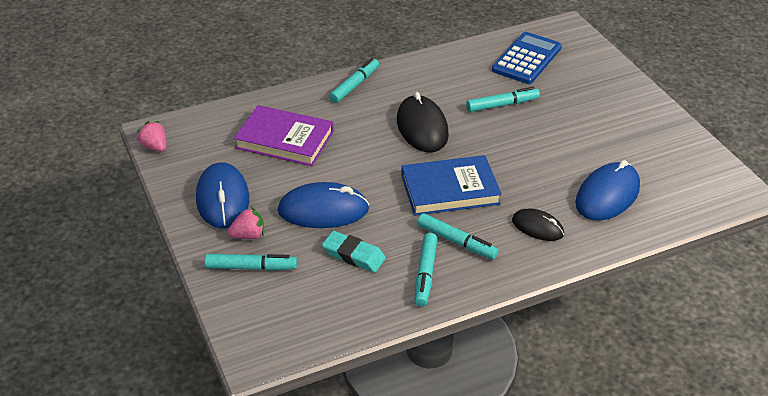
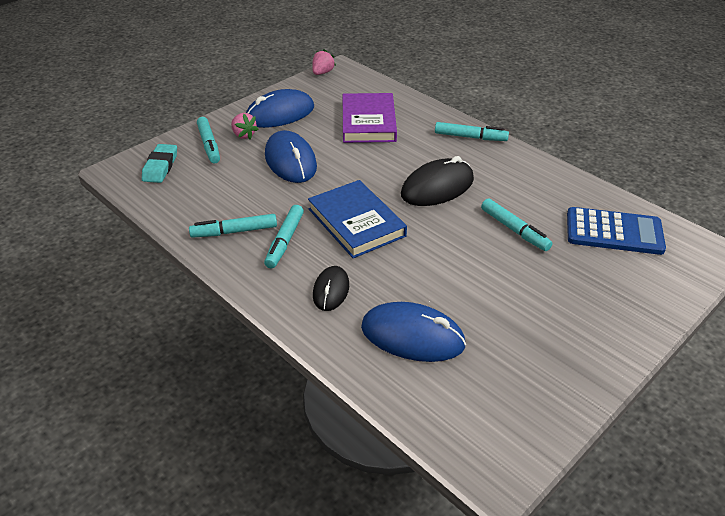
camera: 70 degrees right, 0 degrees up
(353, 255) = (242, 188): turquoise eraser -> turquoise eraser (160, 167)

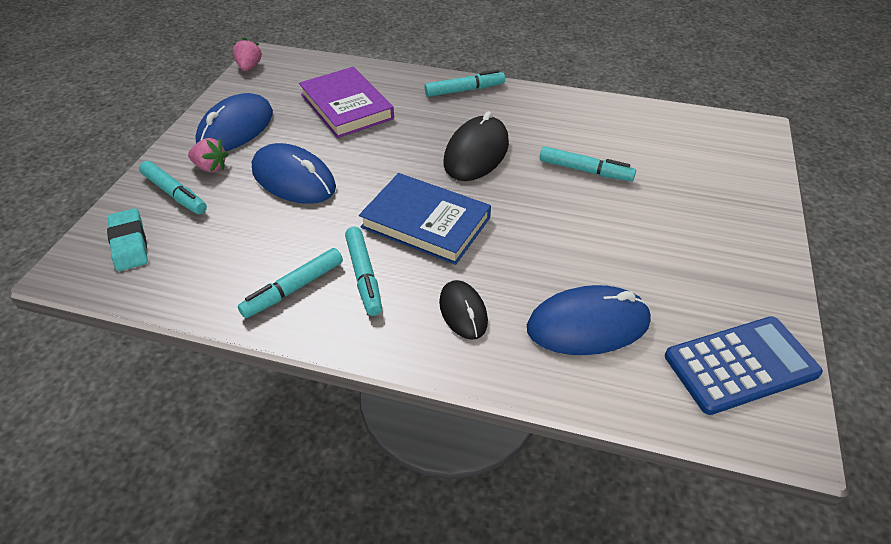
camera: 30 degrees left, 5 degrees up
(614, 232) = (669, 140): blue calculator -> blue calculator (740, 365)

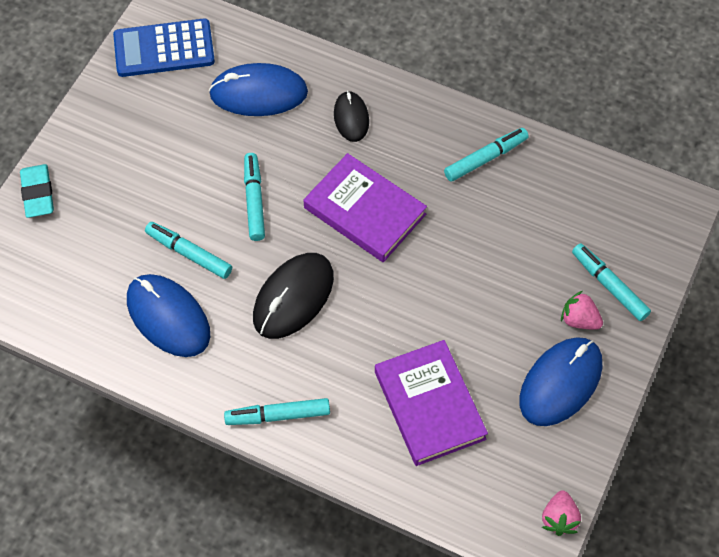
camera: 170 degrees left, 15 degrees up
(129, 244) = (636, 227): turquoise eraser -> turquoise eraser (38, 194)
(293, 179) = (490, 288): blue mouse -> blue mouse (168, 317)
(364, 276) = (427, 162): turquoise marker -> turquoise marker (254, 200)
(425, 222) = (365, 211): blue book -> purple book

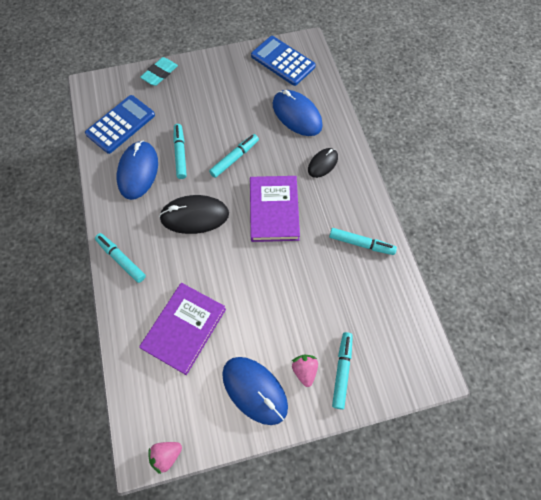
camera: 50 degrees right, 5 degrees up
(73, 291) = (120, 124): none -> blue calculator
(560, 383) = (255, 390): blue mouse -> blue mouse turned 45 degrees clockwise

